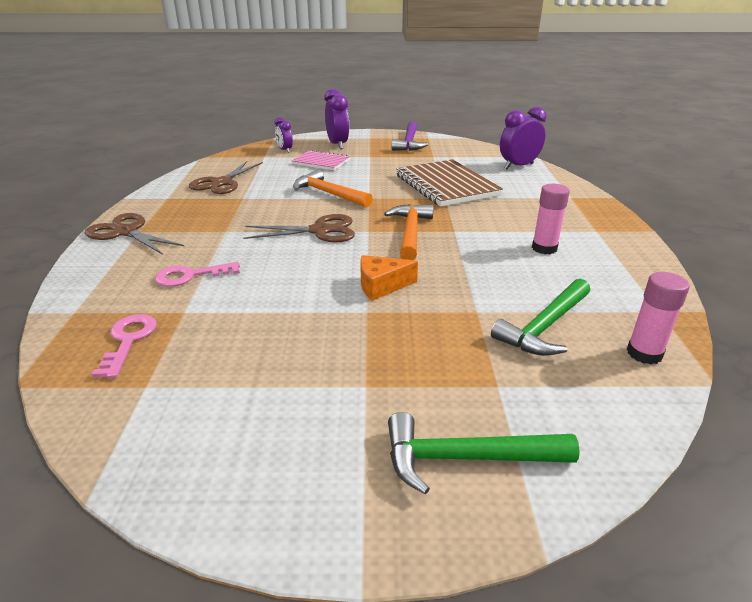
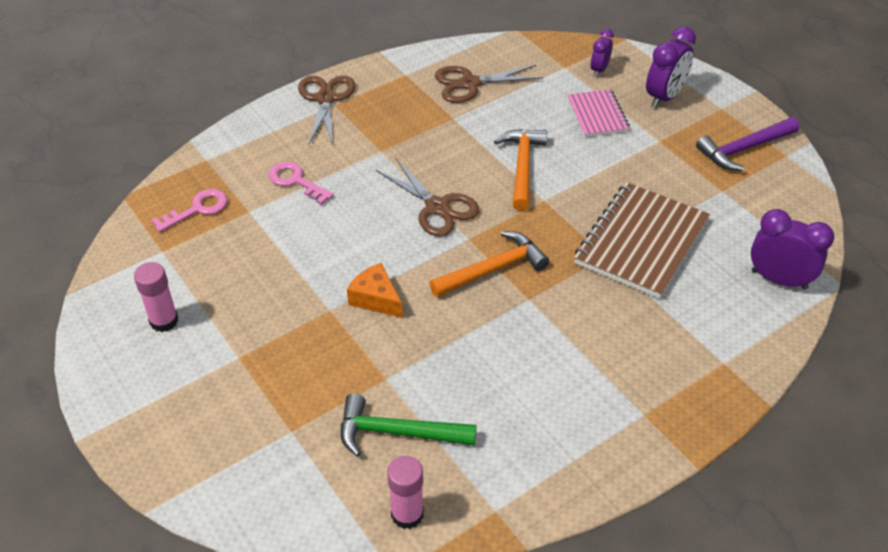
camera: 55 degrees right, 15 degrees up
(466, 458) = (202, 443): green hammer -> none
(544, 248) = (554, 383): pink glue stick -> pink glue stick (164, 321)

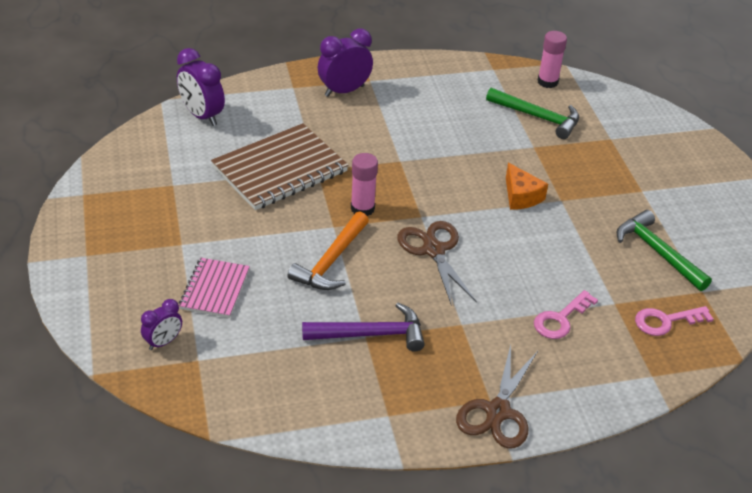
camera: 160 degrees left, 5 degrees down
(164, 321) = (701, 233): pink glue stick -> pink glue stick (362, 208)
(211, 280) = (657, 252): none -> green hammer
(296, 181) = (560, 319): pink key -> pink key turned 75 degrees clockwise
(469, 84) = (321, 374): brown scissors -> none
(493, 269) = (415, 188): orange hammer -> none
(664, 97) = (128, 286): purple clock -> purple clock (344, 91)
(744, 149) = (113, 211): purple hammer -> purple hammer (370, 334)

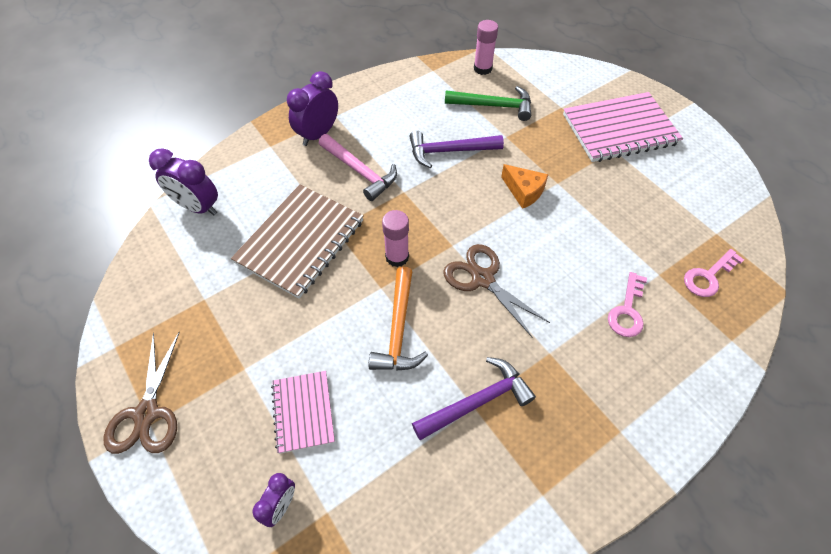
camera: 20 degrees left, 15 degrees up
(367, 132) = (360, 171): none -> pink hammer
(466, 142) = (449, 151): none -> purple hammer
(498, 412) = (635, 443): brown scissors -> brown scissors (147, 414)
(657, 252) = (661, 207): green hammer -> none
(661, 176) = (619, 129): none -> pink notebook

